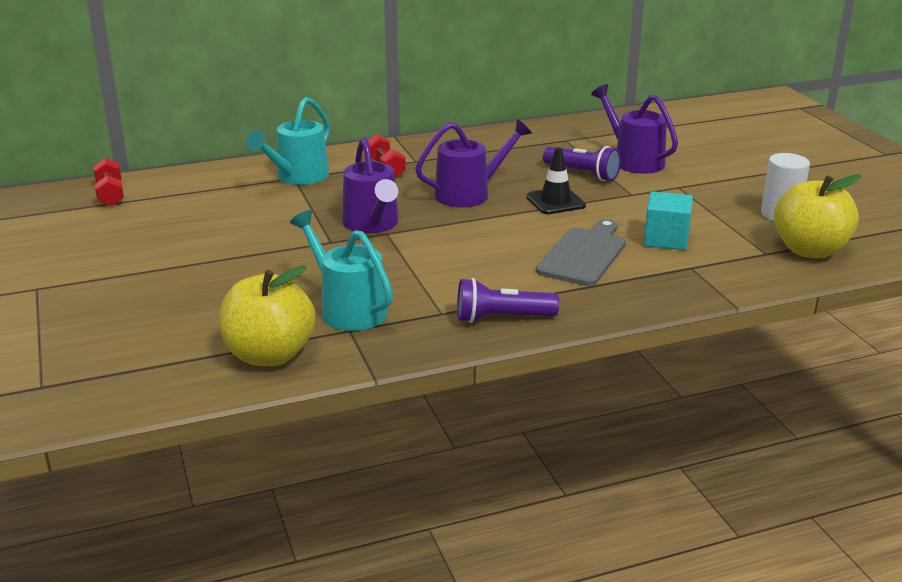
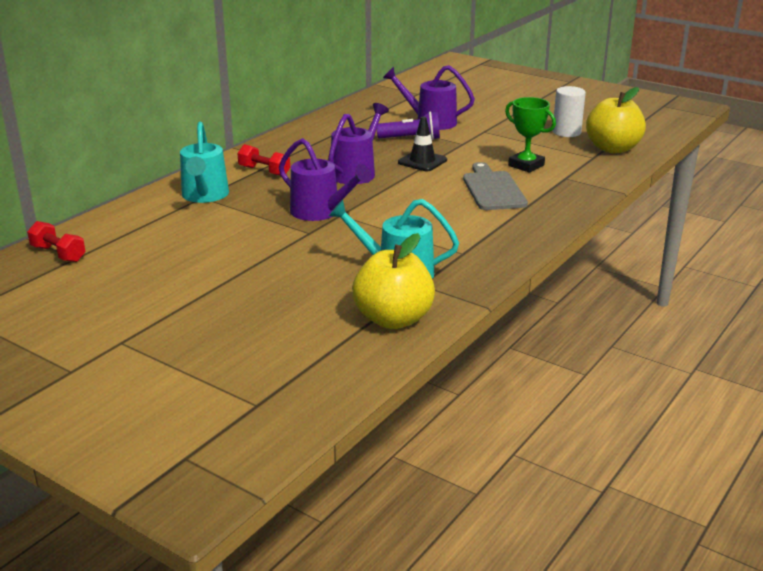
camera: 35 degrees left, 0 degrees up
(501, 318) = (505, 243): purple flashlight -> none
(666, 239) = (526, 165): turquoise cube -> green trophy

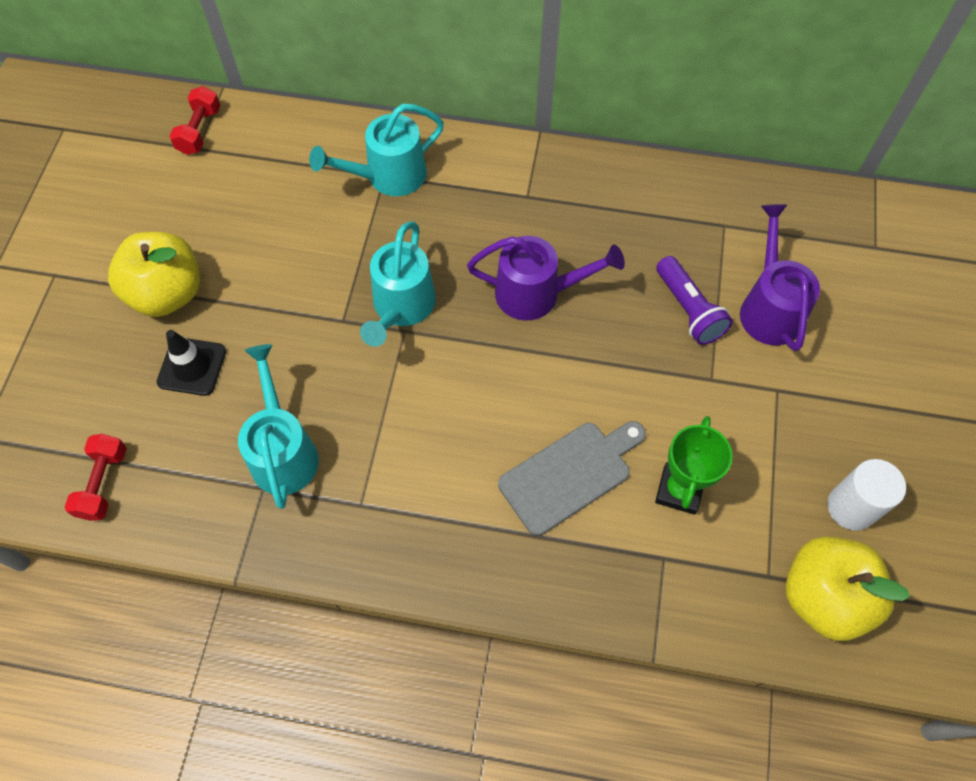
camera: 65 degrees right, 35 degrees up
(264, 171) = (485, 198): red dumbbell -> red dumbbell (103, 483)
(321, 212) = (401, 308): purple watering can -> turquoise watering can
(393, 319) = (173, 491): yellow apple -> yellow apple (167, 293)
(422, 161) = (616, 354): black traffic cone -> black traffic cone (192, 366)

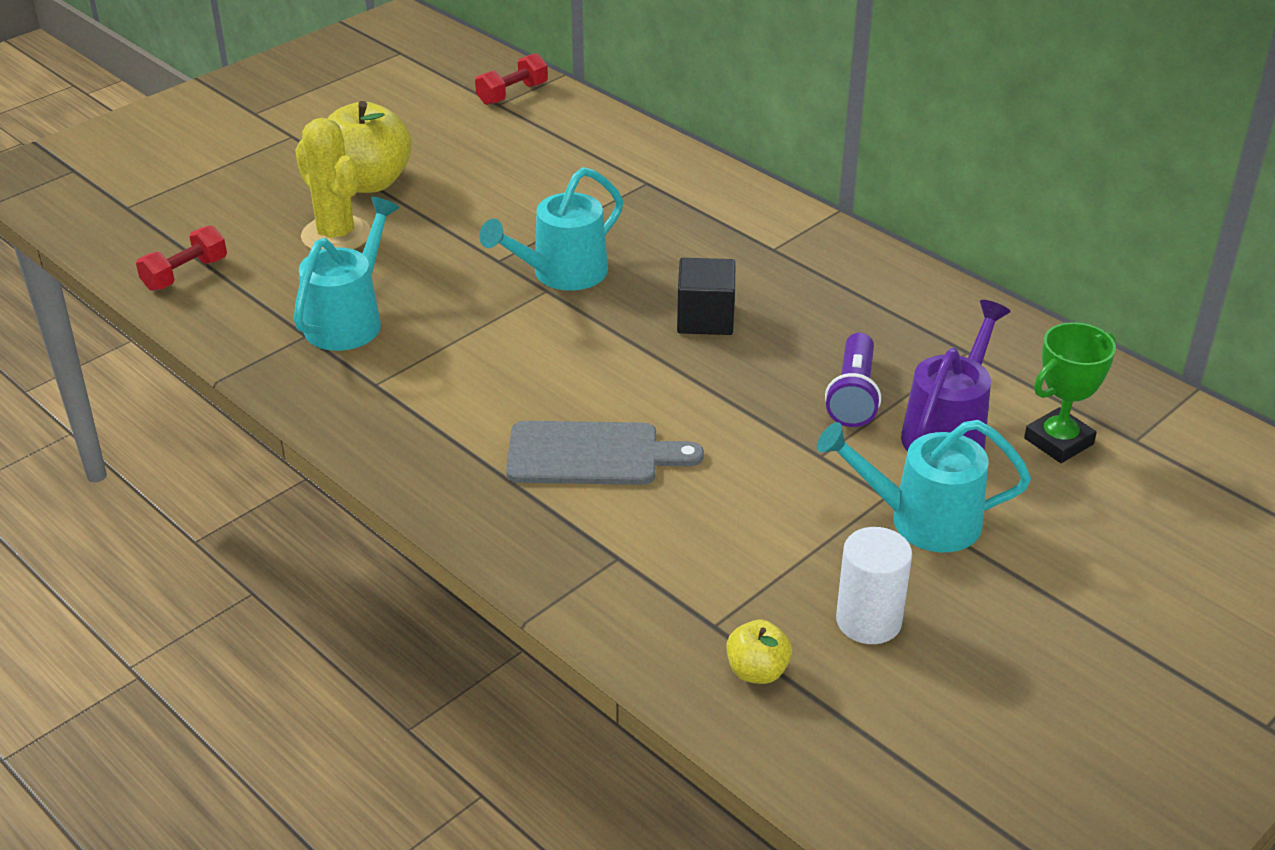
camera: 35 degrees right, 25 degrees down
(192, 366) = (336, 235): black traffic cone -> yellow cactus
(388, 177) = (649, 184): turquoise watering can -> turquoise watering can (921, 520)
(537, 293) = (705, 318): purple watering can -> black cube
(679, 490) = (690, 517): green trophy -> green trophy (1058, 441)
(823, 597) = (757, 671): yellow apple -> yellow apple, size x0.50

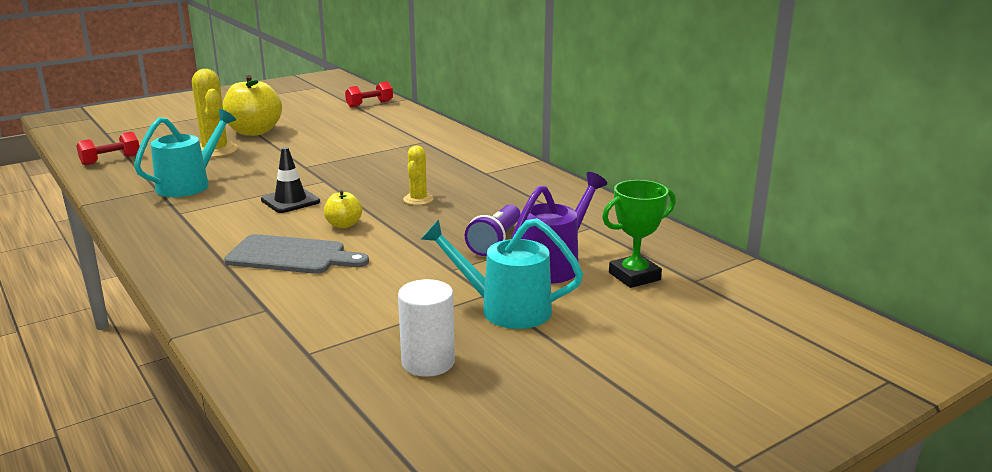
camera: 10 degrees right, 15 degrees down
(523, 341) = (290, 201): none -> black traffic cone
(561, 274) = (339, 175): turquoise watering can -> none
(705, 318) = (418, 199): black cube -> yellow cactus
(757, 671) = (320, 383): yellow apple -> yellow apple (344, 225)

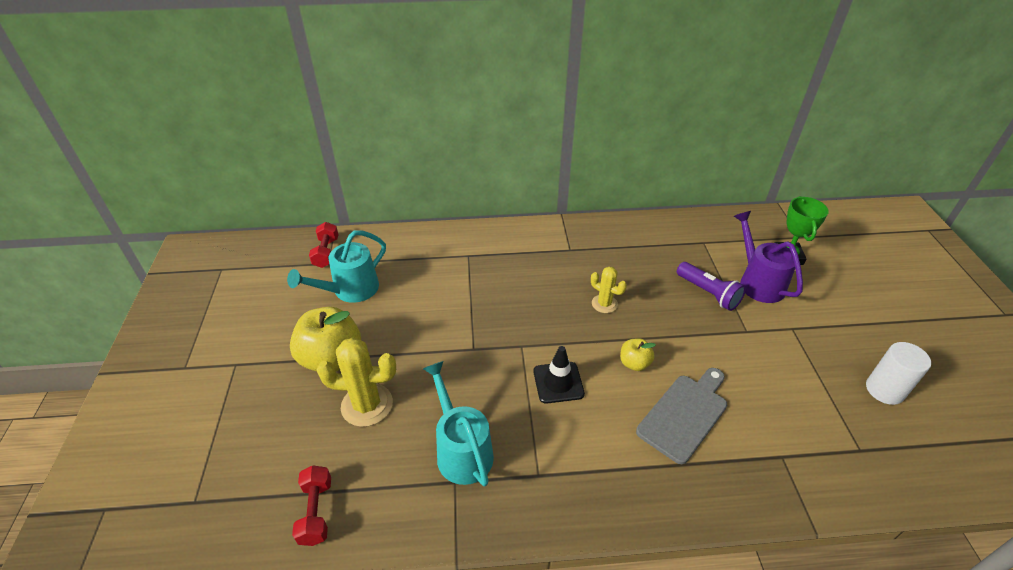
camera: 60 degrees left, 20 degrees up
(505, 309) = (818, 328): turquoise watering can -> turquoise watering can (350, 290)

